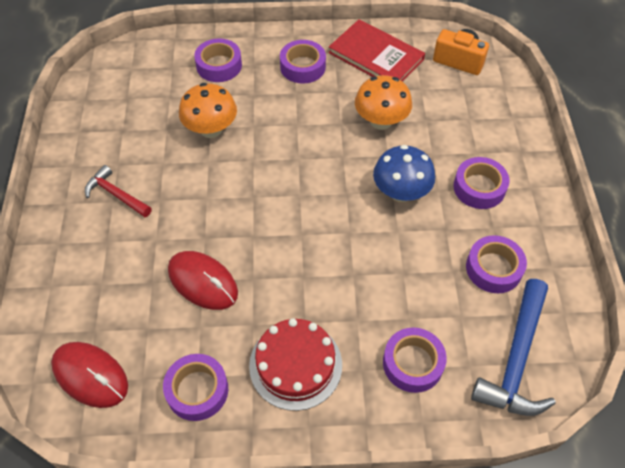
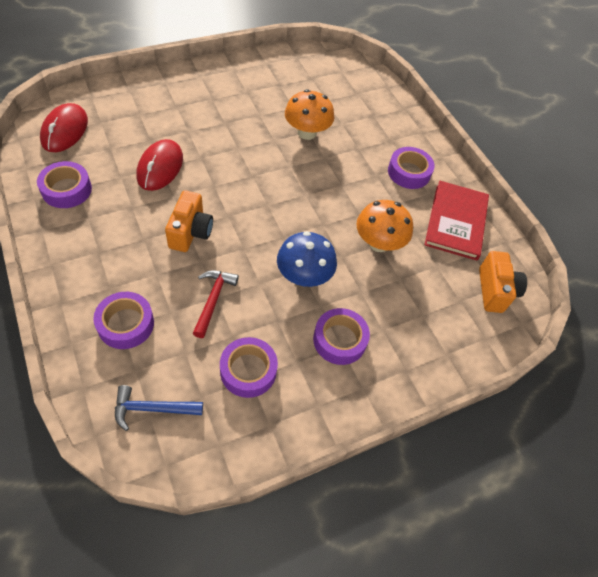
camera: 60 degrees right, 0 degrees up
(116, 194) = (219, 99): red hammer -> red hammer (213, 300)
(219, 65) = (376, 119): purple tape -> none
(295, 365) = (103, 243): red cake -> none
(311, 274) = (190, 232): none -> orange camera
(516, 359) = (152, 409): blue hammer -> blue hammer, size x0.59

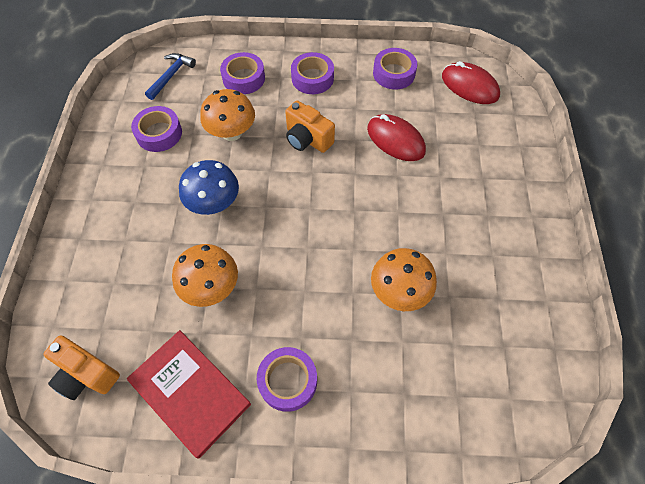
camera: 125 degrees right, 5 degrees up
(213, 300) = (231, 133): red hammer -> orange mushroom
(339, 340) = (139, 203): purple tape -> purple tape (312, 78)

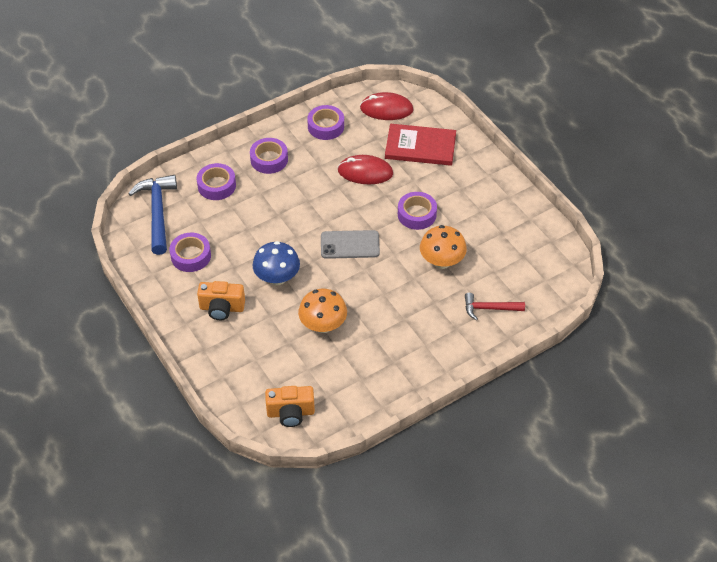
camera: 35 degrees left, 10 degrees down
(171, 76) = (157, 212): blue hammer -> blue hammer, size x1.68
(190, 392) = (363, 383): red book -> red book (420, 147)
(231, 133) = (245, 227): orange mushroom -> none
(288, 381) = (416, 344): purple tape -> purple tape (416, 214)
(307, 139) = (303, 203): orange camera -> orange camera (222, 308)
(315, 210) = (350, 245): none -> grey phone
(410, 392) = (489, 308): none -> red hammer

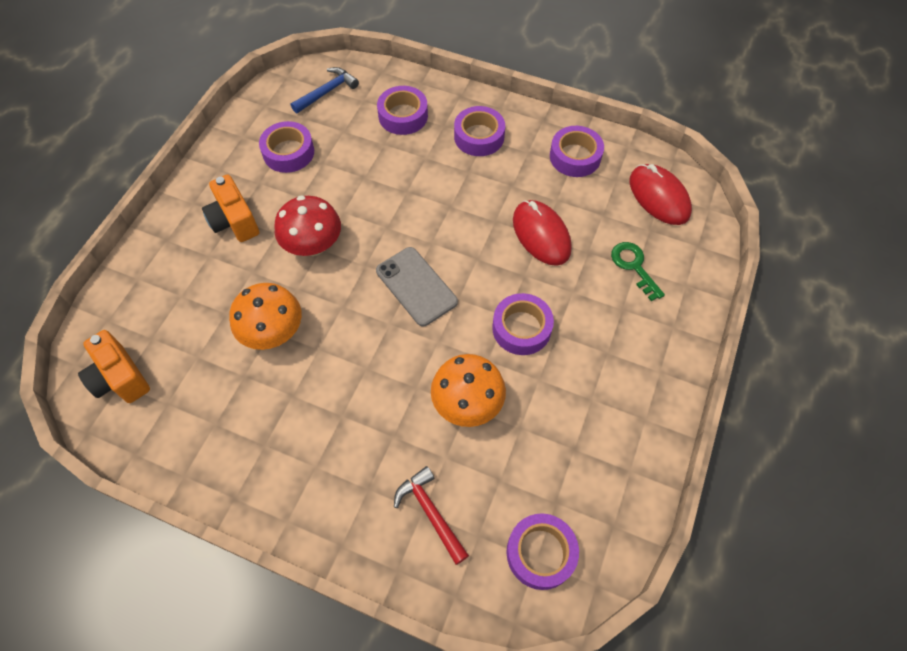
camera: 55 degrees right, 10 degrees up
(157, 212) = (327, 92): blue hammer -> blue hammer, size x0.59
(277, 278) = (313, 245): blue mushroom -> red mushroom
(420, 147) = (634, 266): red book -> green key
(543, 276) = (540, 553): none -> purple tape

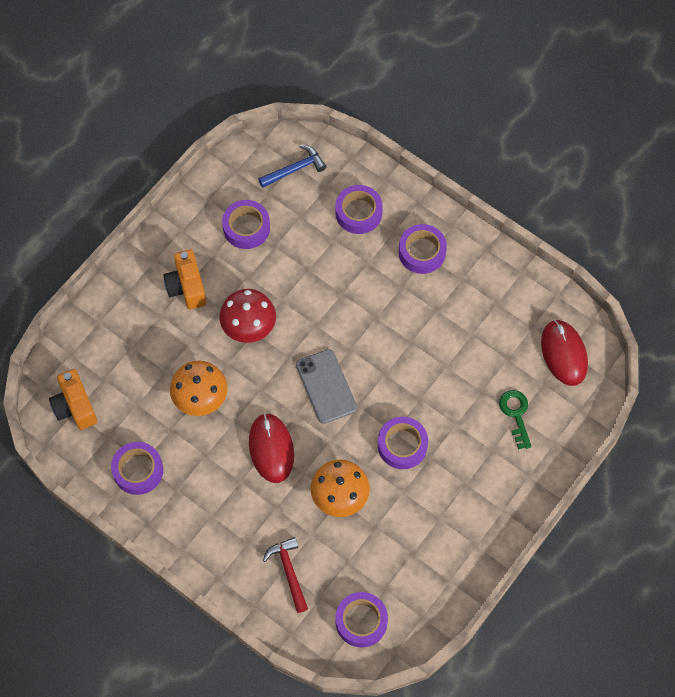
camera: 15 degrees right, 5 degrees up
(541, 235) = (446, 365): red mouse -> red mouse (271, 449)
(575, 157) = (503, 294): purple tape -> purple tape (138, 470)

